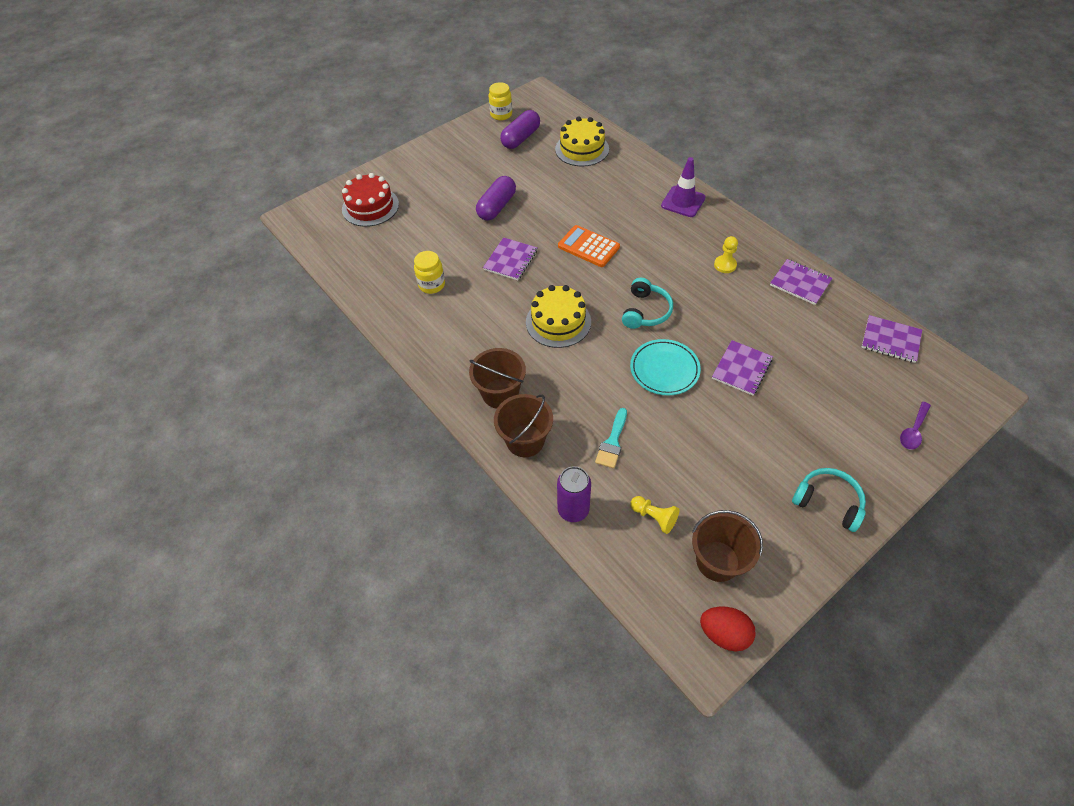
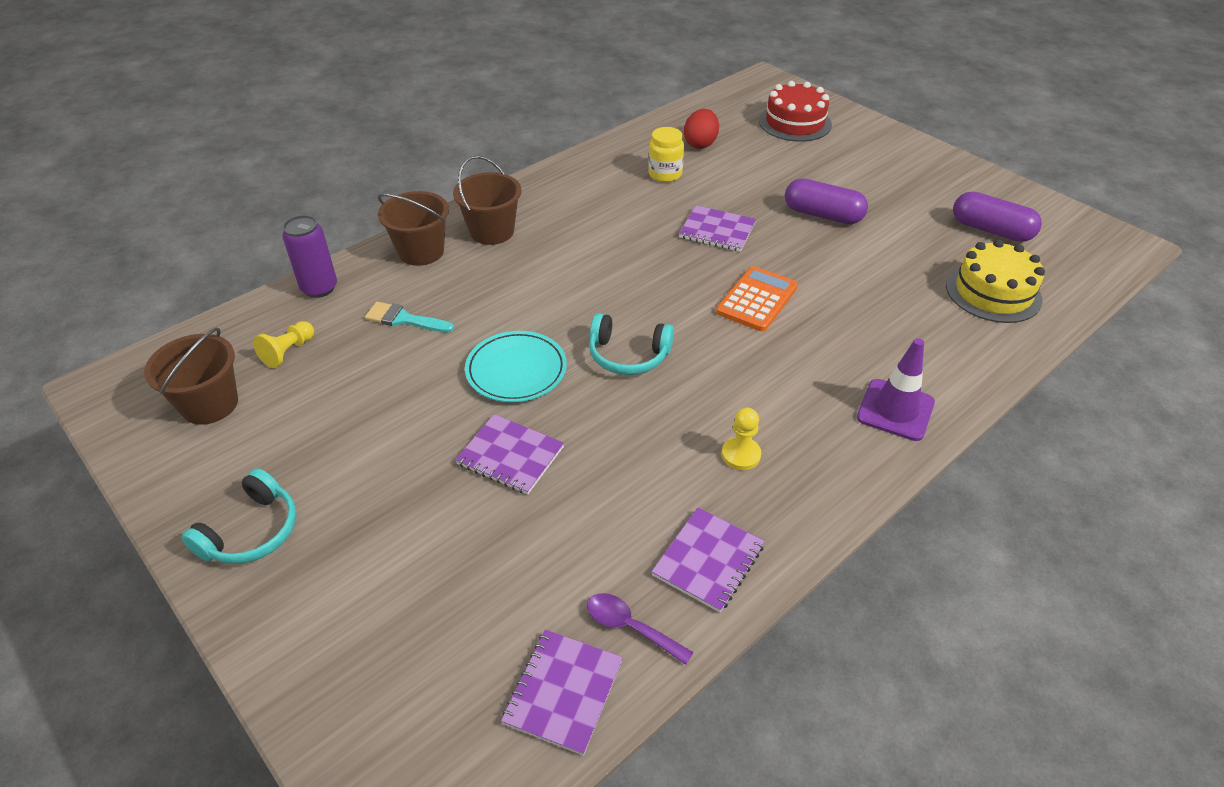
camera: 85 degrees right, 10 degrees down
(501, 114) = (1042, 210): yellow jar -> none
(558, 322) = (606, 273): yellow cake -> none
(724, 634) = (119, 403): red egg -> red egg (700, 144)
(913, 430) = (349, 683): purple spoon -> purple spoon (631, 627)

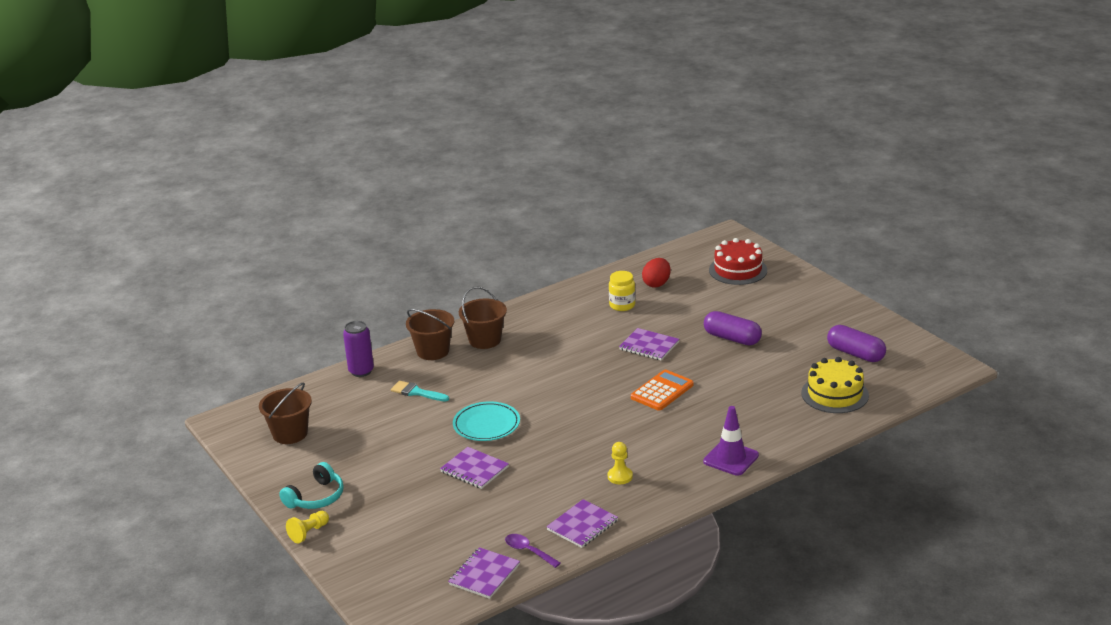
camera: 10 degrees right, 15 degrees down
(288, 352) = (339, 407): yellow pawn -> yellow pawn (309, 533)
(628, 355) = (562, 420): turquoise headphones -> none

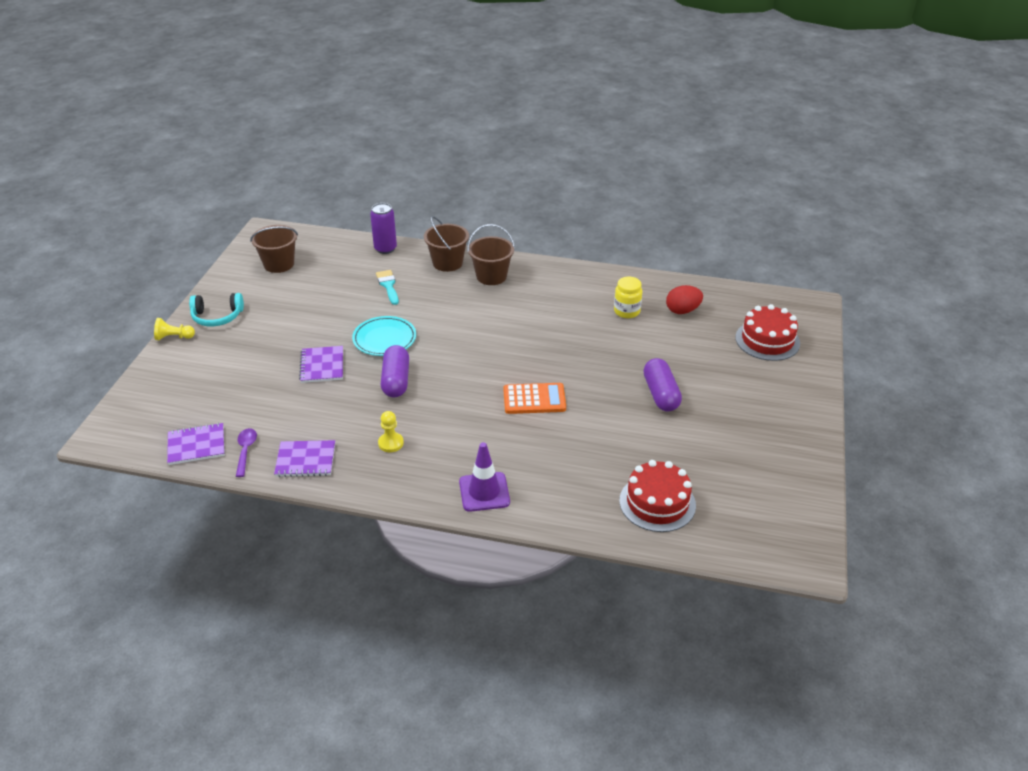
camera: 45 degrees right, 10 degrees up
(649, 346) = (589, 356): purple notebook -> none
(835, 394) = (657, 503): yellow cake -> red cake
(855, 354) = (738, 481): purple capsule -> purple capsule (396, 381)

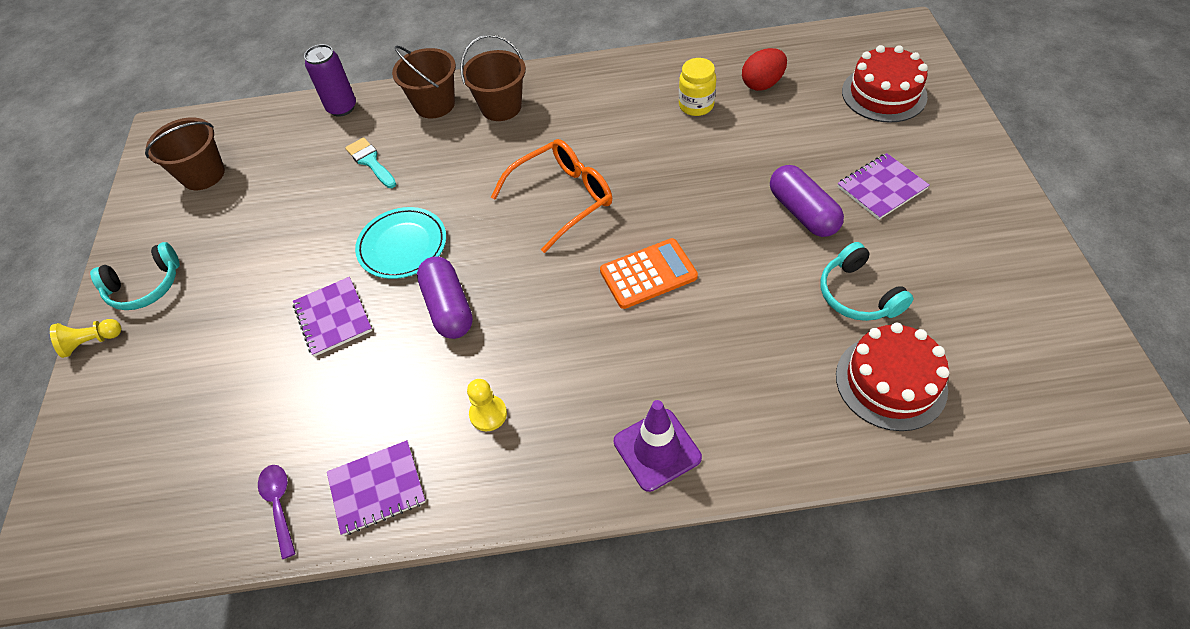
camera: 15 degrees left, 15 degrees up
(196, 445) = (198, 523): purple notebook -> purple notebook (881, 188)
(501, 341) = (561, 199): none -> orange glasses
(668, 450) = (858, 294): none -> turquoise headphones

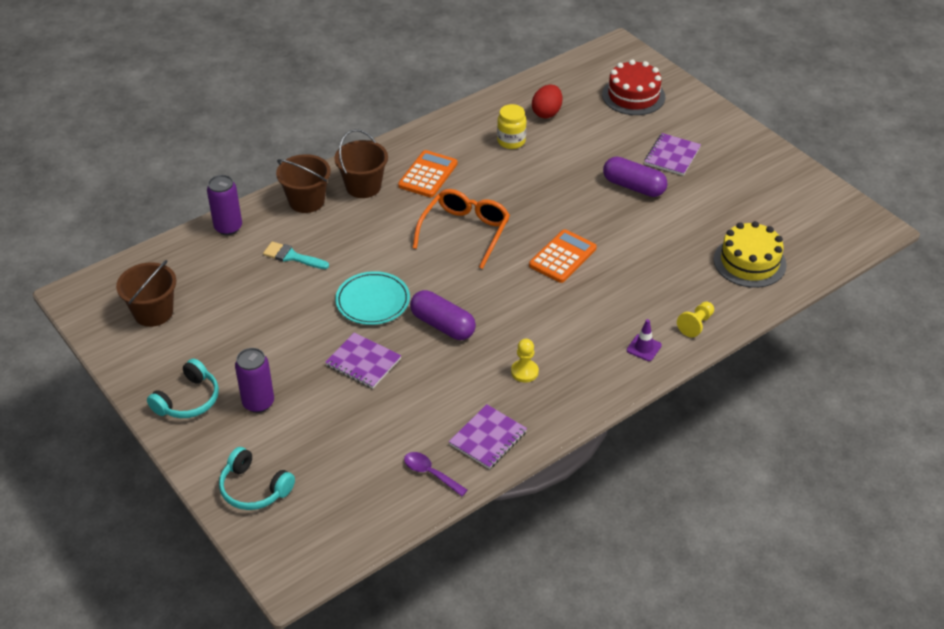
camera: 35 degrees left, 10 degrees down
(92, 342) = (183, 449): yellow pawn -> yellow pawn (696, 325)
(199, 320) = (258, 403): none -> purple can
(576, 116) = (428, 175): none -> orange calculator
(657, 449) = (644, 348): purple traffic cone -> purple traffic cone, size x0.59
(858, 294) = (700, 222): turquoise headphones -> turquoise headphones (254, 488)
(891, 382) = (749, 262): red cake -> yellow cake

